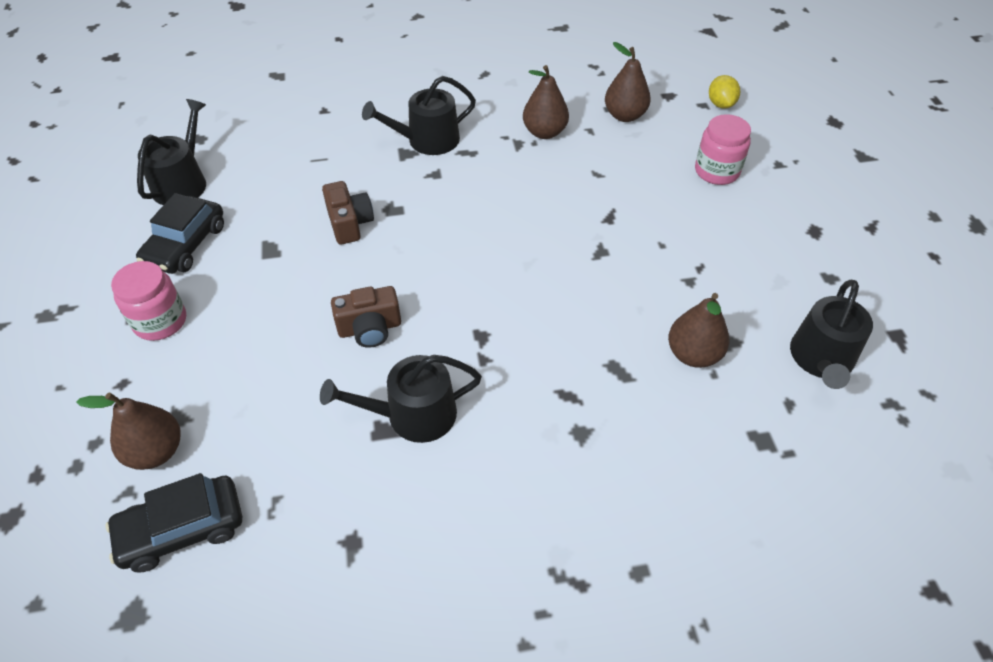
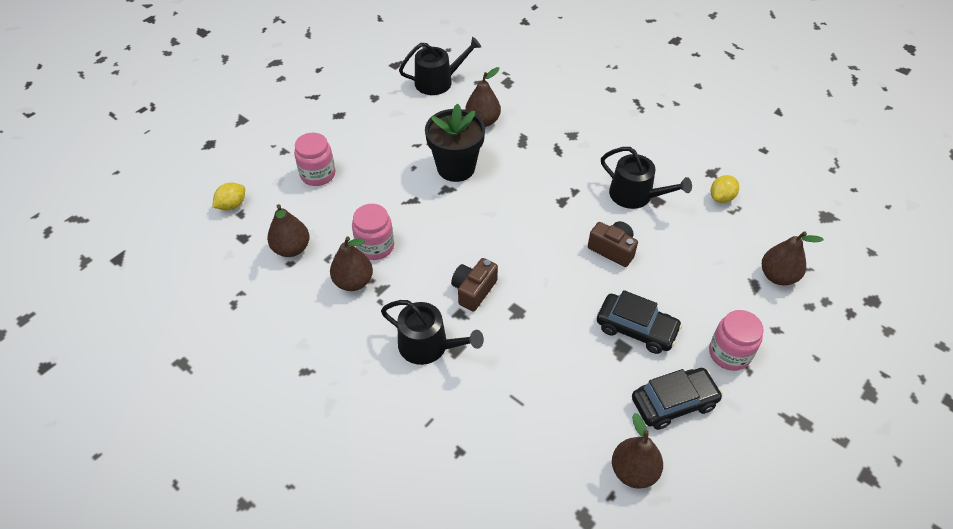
camera: 130 degrees left, 0 degrees up
(182, 529) = (785, 232): black car -> black car (636, 329)
(183, 182) = (633, 471): black watering can -> brown pear
(306, 510) = (721, 197): none -> yellow lemon
(349, 223) = (554, 324): brown camera -> brown camera (473, 290)
(572, 163) = (375, 246): none -> pink jar
(627, 278) = (456, 168): none -> black flower pot

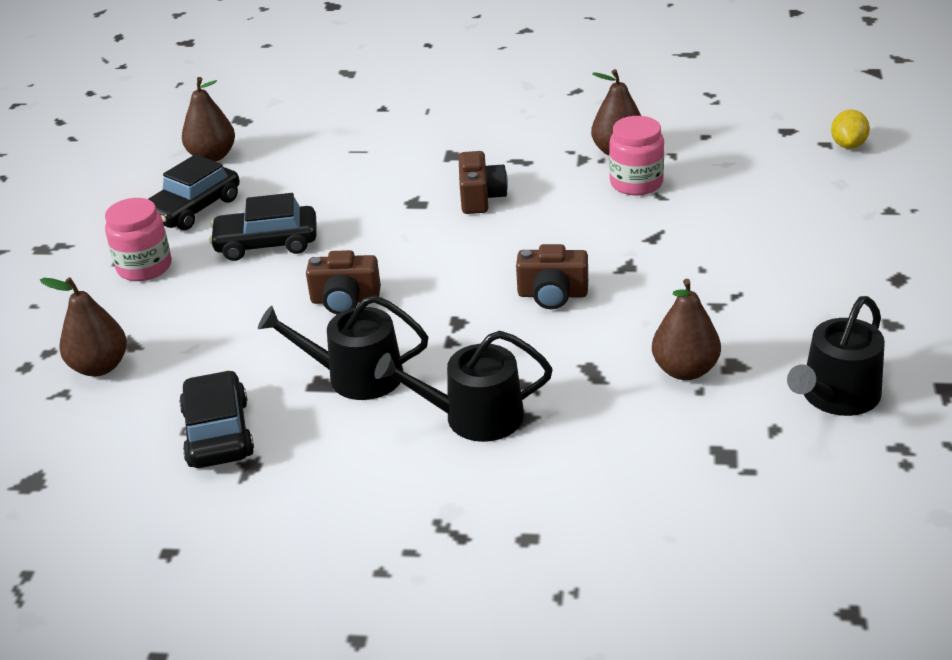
camera: 150 degrees right, 15 degrees down
(291, 248) = (722, 145): brown pear -> none
(318, 174) = (806, 209): pink jar -> none
(428, 346) = (481, 146): black watering can -> black watering can (474, 417)
(456, 168) = (645, 294): black flower pot -> none
(500, 192) = (552, 294): none -> brown camera
(721, 197) = (218, 433): yellow lemon -> black car

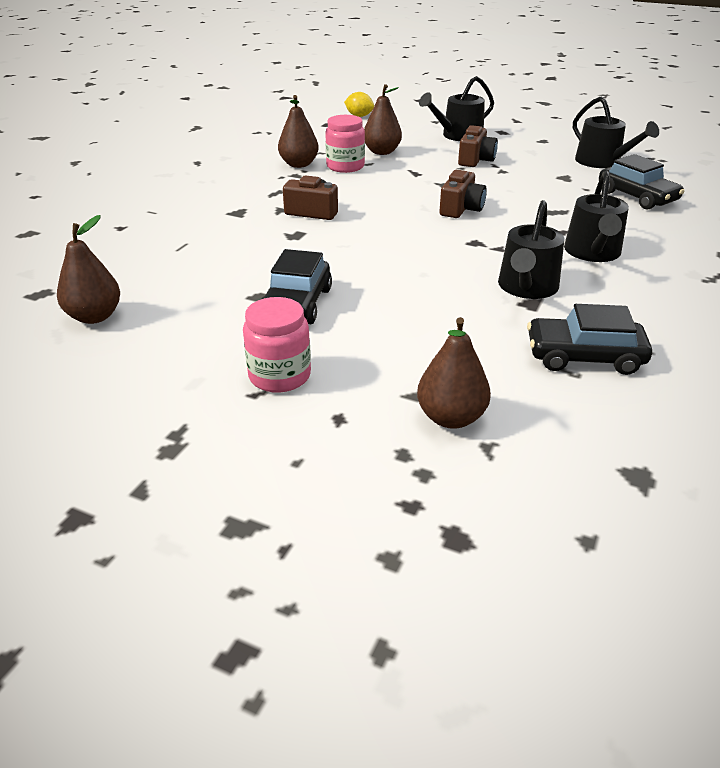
camera: 75 degrees left, 0 degrees up
(194, 208) = (190, 336): black car -> black car (637, 197)
(345, 300) = (417, 279): brown camera -> brown camera (475, 160)
(685, 370) = (564, 189): brown pear -> brown pear (382, 152)
(839, 242) = (458, 135): none -> black watering can

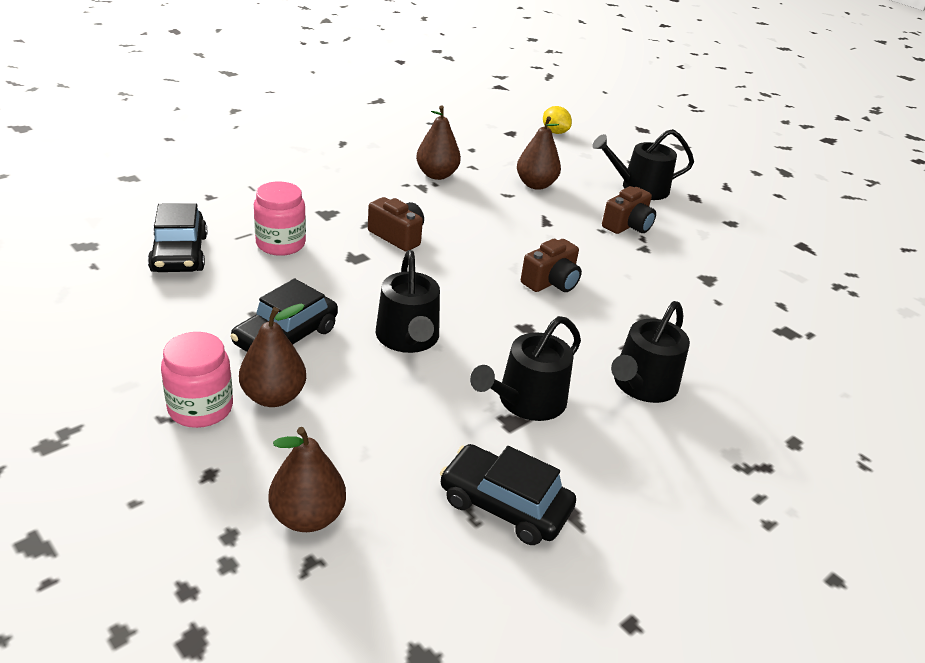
camera: 20 degrees right, 0 degrees up
(94, 316) = (107, 286): brown pear -> brown pear (273, 397)
(345, 166) = (481, 191): pink jar -> pink jar (280, 244)
(602, 162) = (774, 273): black watering can -> black watering can (408, 338)
(637, 197) = (768, 332): black car -> black car (179, 253)

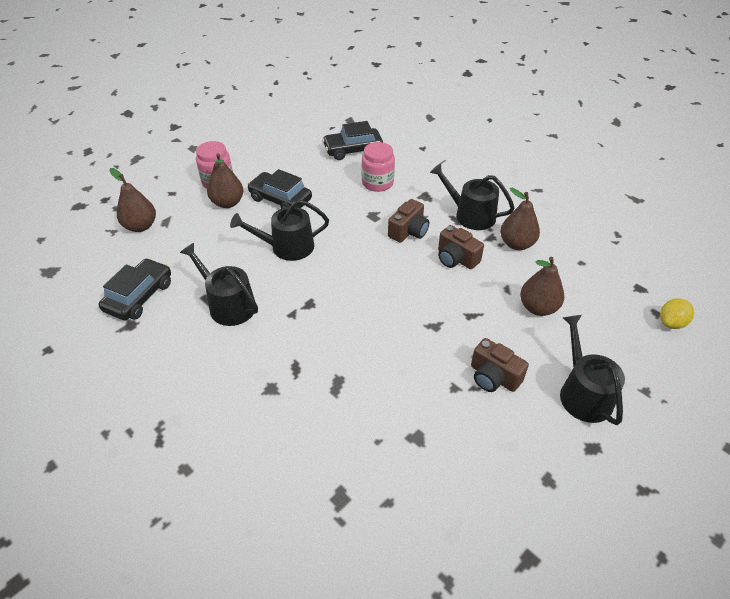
camera: 90 degrees right, 10 degrees up
(551, 282) = (374, 318): brown camera -> brown camera (456, 258)
(642, 385) = (249, 370): black watering can -> black watering can (470, 215)

